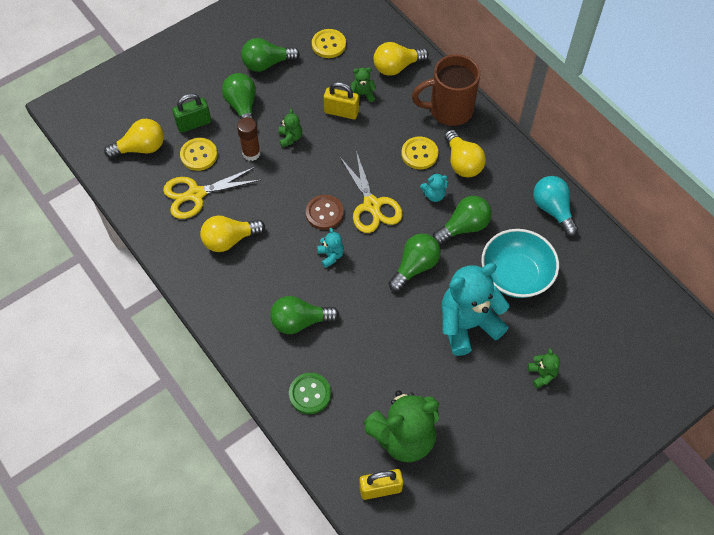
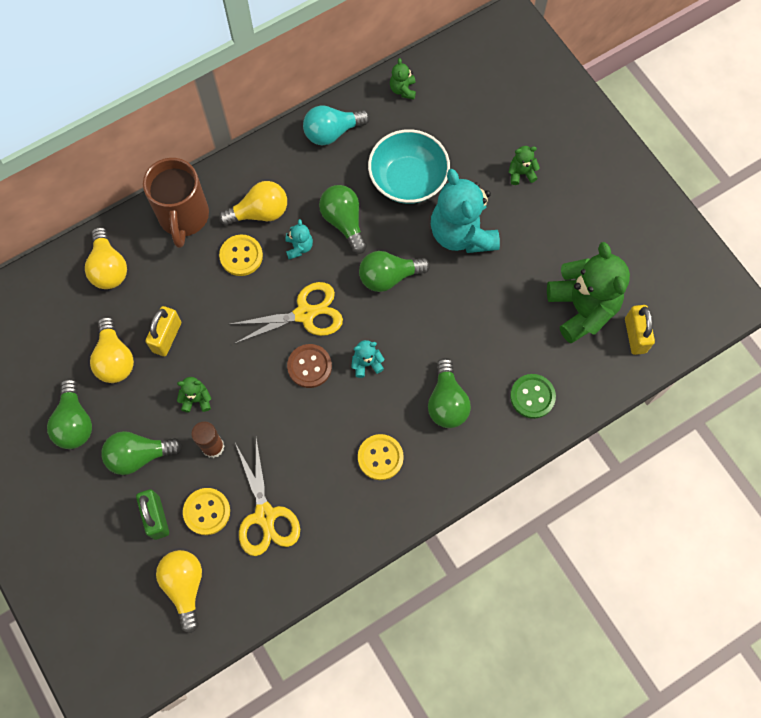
camera: 85 degrees left, 10 degrees up
(229, 240) = (334, 476): yellow light bulb -> yellow light bulb (115, 359)
(328, 44) = (57, 344): yellow button -> yellow button (380, 457)
(362, 94) = (144, 311): green teddy bear -> green teddy bear (403, 89)
(415, 266) = (389, 277): green light bulb -> green light bulb turned 60 degrees counterclockwise

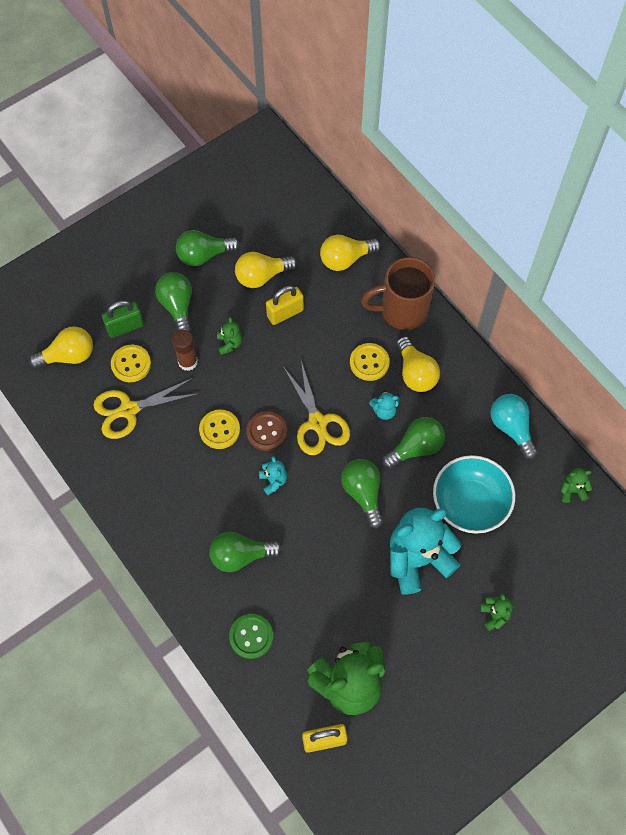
camera: 85 degrees right, 5 degrees down
(167, 337) = (285, 313): yellow padlock -> yellow padlock turned 45 degrees counterclockwise
(380, 457) = (184, 500): yellow button -> yellow button (219, 430)

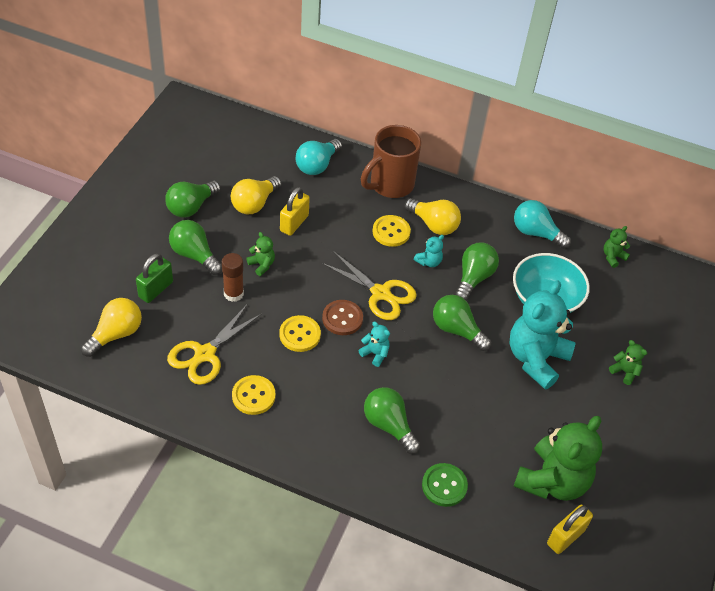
camera: 35 degrees left, 15 degrees down
(131, 364) = (181, 317): yellow button -> yellow button (253, 396)
(240, 556) = (389, 425): green light bulb -> green light bulb turned 90 degrees clockwise
(345, 259) = (317, 165): yellow light bulb -> turquoise light bulb

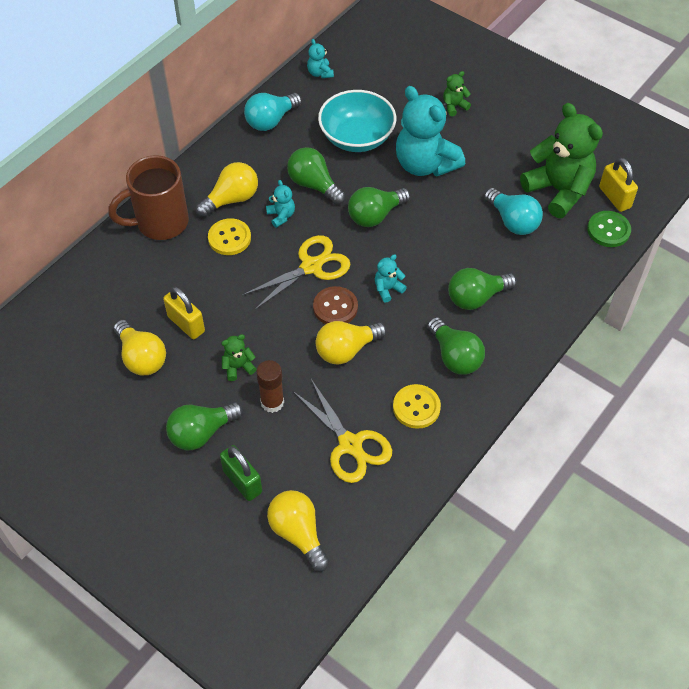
camera: 70 degrees left, 5 degrees up
(191, 207) = (123, 424): green light bulb -> green light bulb (455, 356)
(300, 334) = (346, 350): yellow button -> yellow light bulb
(317, 165) = (103, 284): turquoise light bulb -> turquoise light bulb (513, 221)
(390, 185) = (160, 223): brown mug -> brown mug turned 90 degrees clockwise
(444, 486) = (550, 270): green button -> green button (608, 230)
(613, 257) = (320, 73): green teddy bear -> turquoise teddy bear

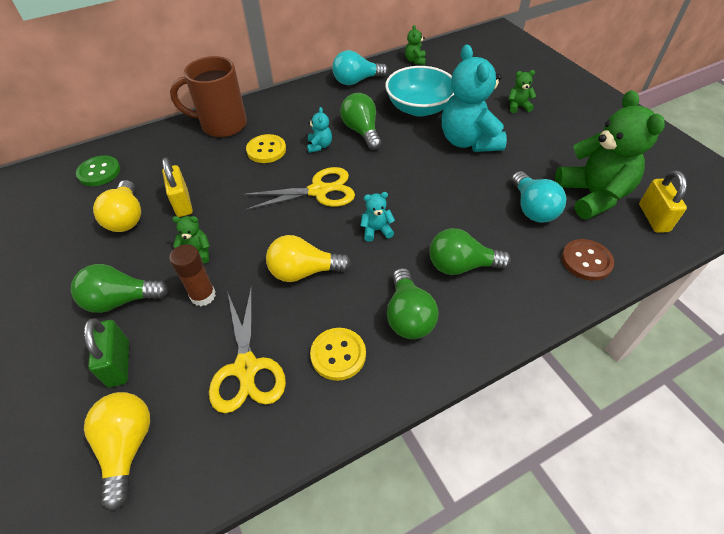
camera: 25 degrees right, 5 degrees down
(231, 199) = (288, 124): yellow light bulb -> none
(320, 73) = (415, 61): turquoise teddy bear -> green teddy bear
(335, 307) = (318, 230): brown button -> brown button (586, 261)
(375, 215) = (401, 167): green light bulb -> none
(608, 230) = (636, 246): green button -> green button (99, 172)

